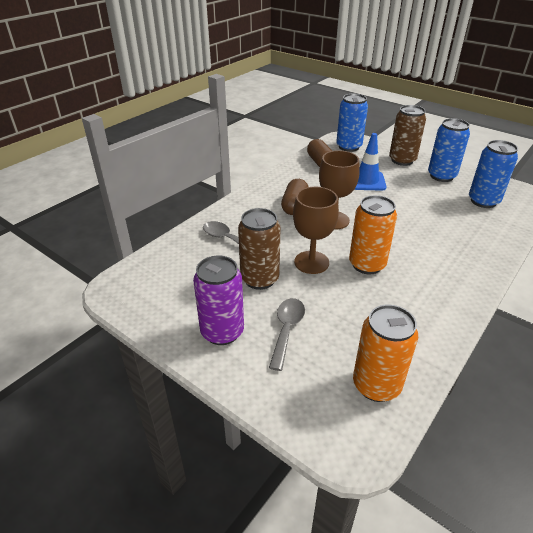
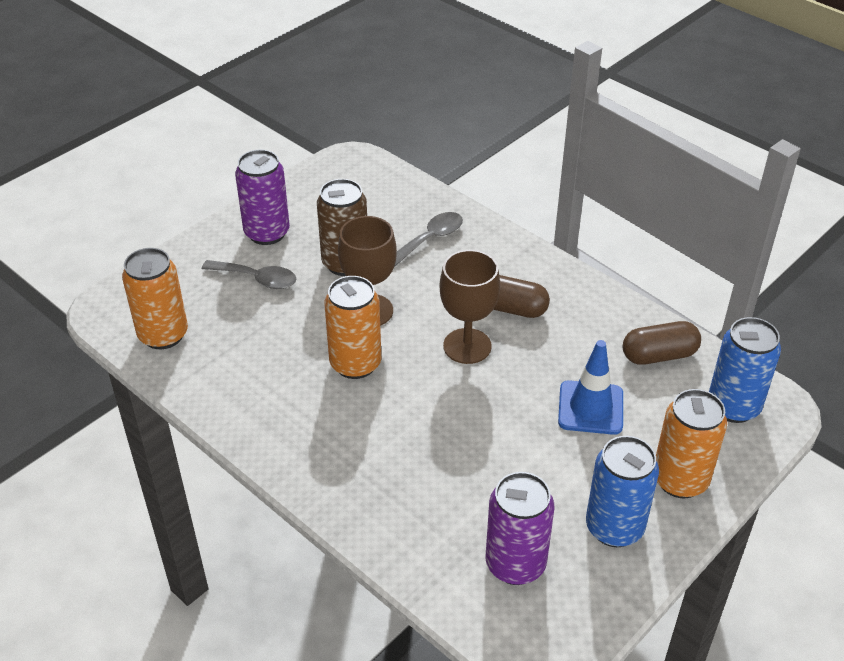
camera: 95 degrees right, 5 degrees up
(402, 160) = (680, 480): brown can -> orange can
(483, 201) = (515, 564): blue can -> purple can

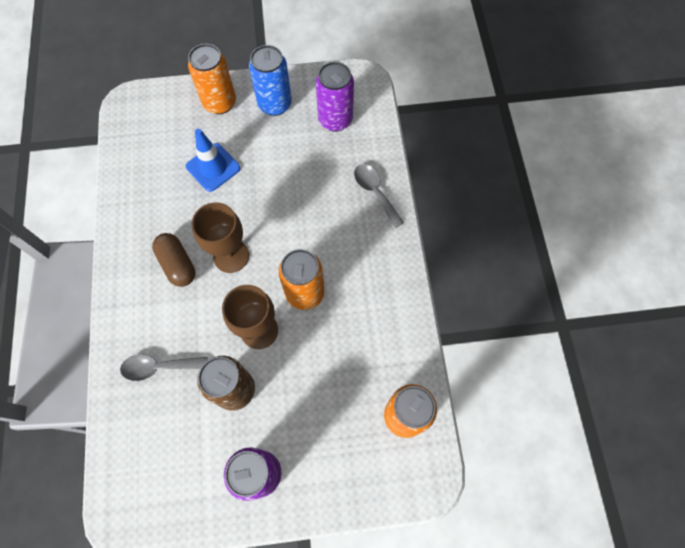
camera: 140 degrees left, 25 degrees up
(257, 279) = (305, 424): grey spoon -> grey spoon (375, 192)
(659, 355) = (141, 170): brown capsule -> none
(733, 406) = (147, 117): blue can -> none

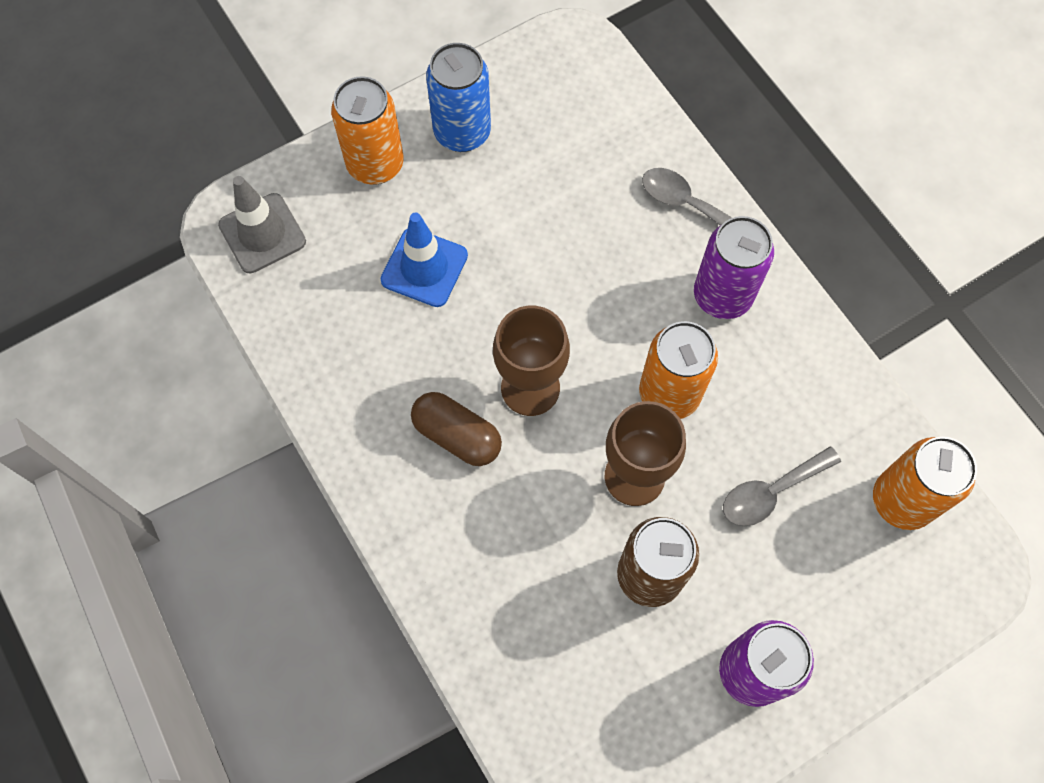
camera: 25 degrees left, 0 degrees up
(142, 115) = (262, 233): none -> grey traffic cone
(159, 367) = (519, 596): grey spoon -> grey spoon (770, 492)
(335, 120) = (568, 120): purple can -> purple can (722, 296)

